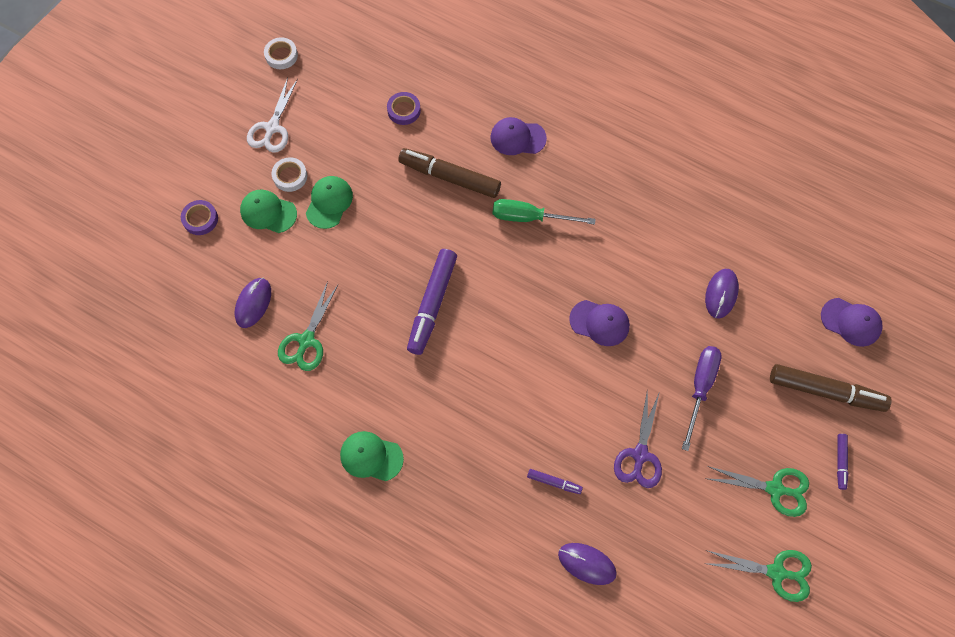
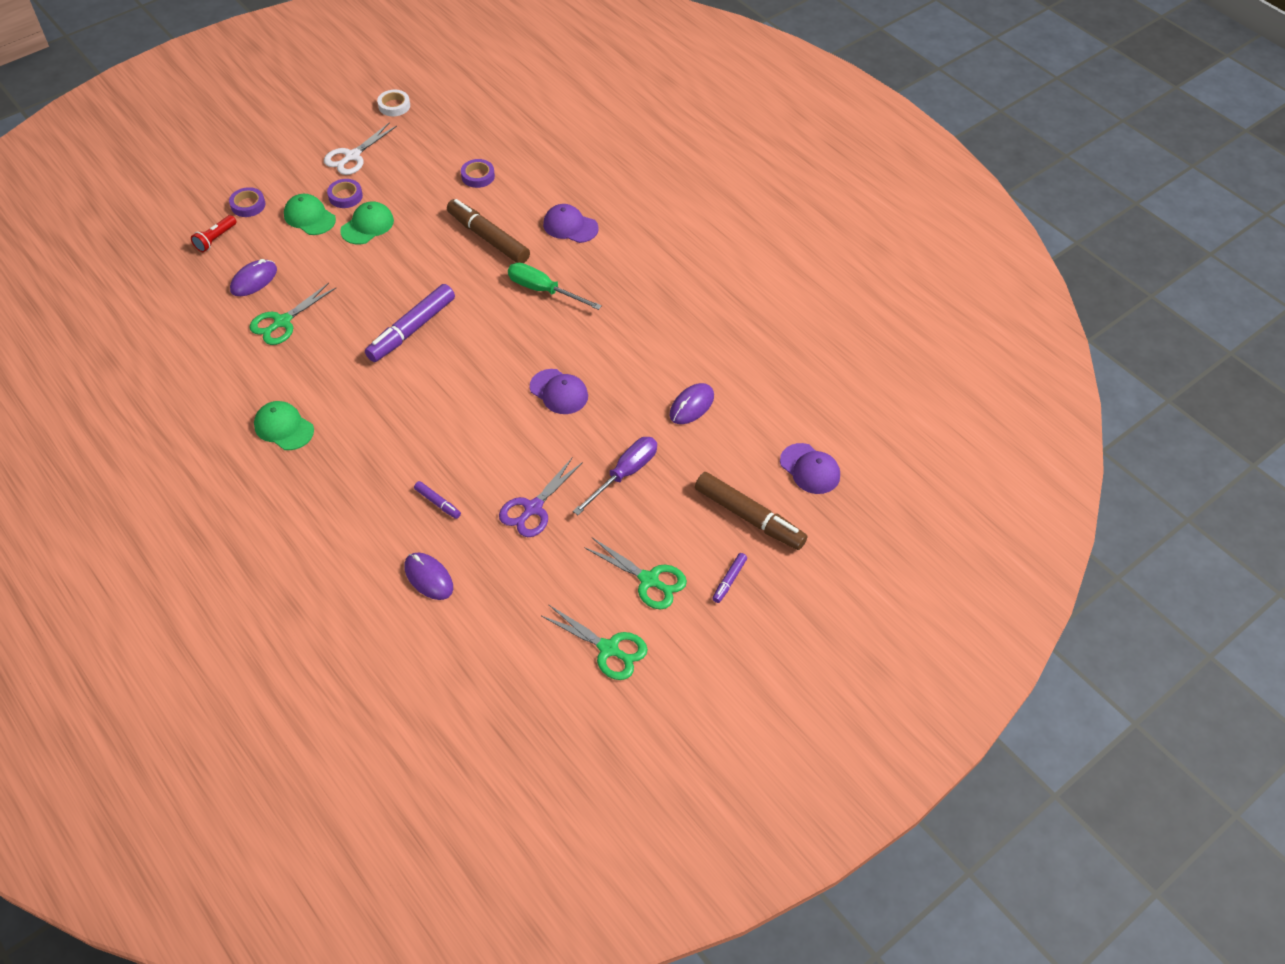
camera: 20 degrees right, 15 degrees down
(190, 270) = (215, 239): none -> red flashlight
(290, 176) = (345, 196): white tape -> purple tape

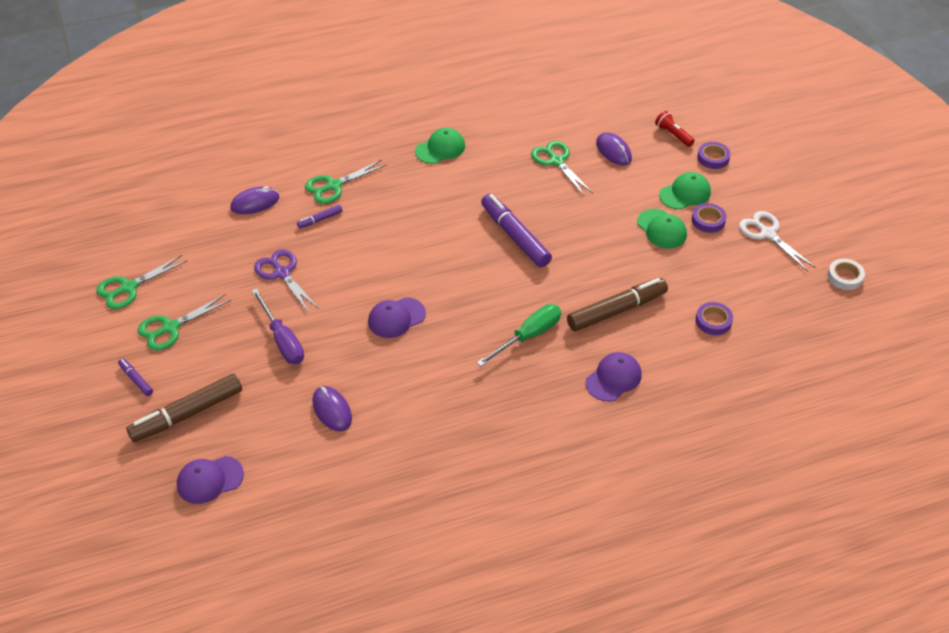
camera: 110 degrees right, 5 degrees down
(376, 509) = (334, 186): none -> green scissors

